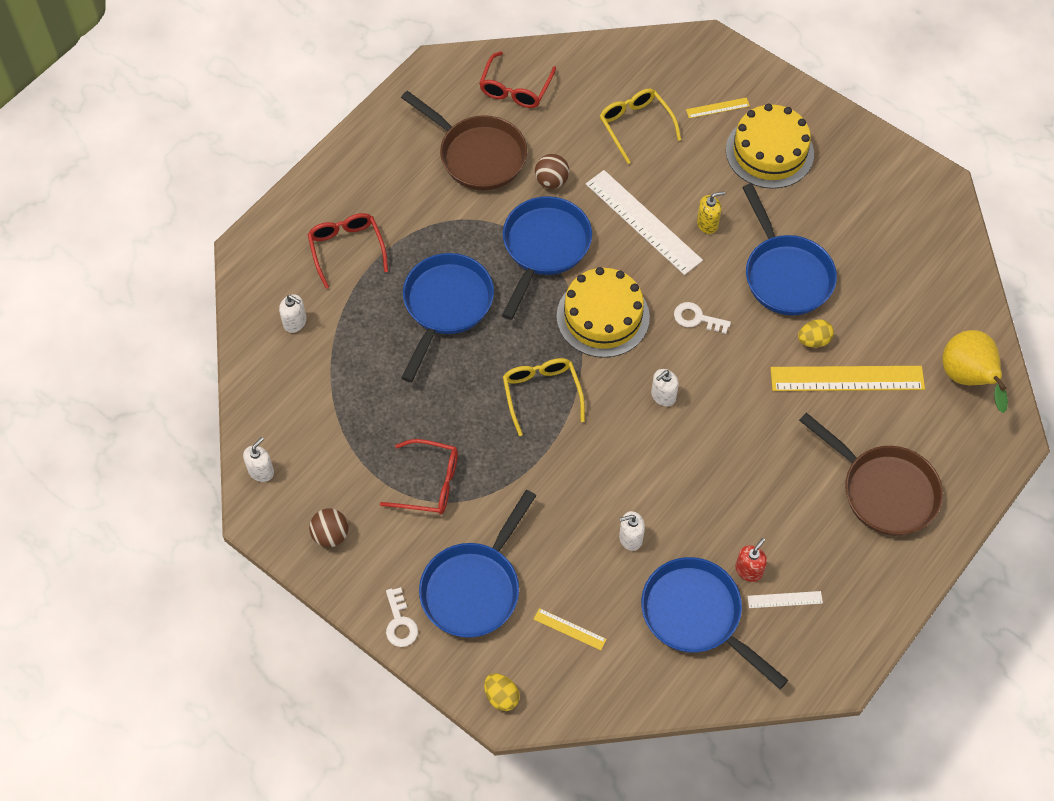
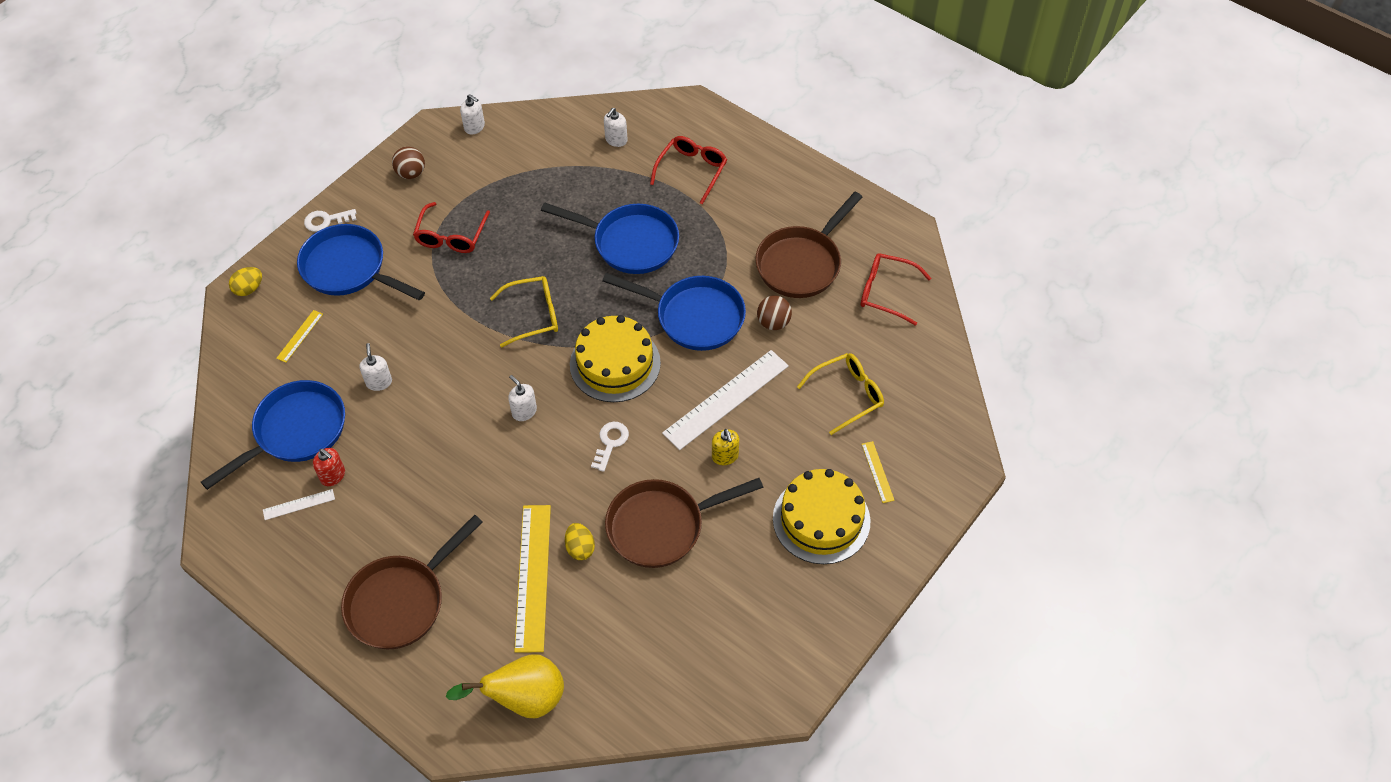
camera: 90 degrees right, 5 degrees down
(346, 249) = (692, 171): red glasses -> red glasses turned 45 degrees counterclockwise
(785, 275) = (661, 526): blue pan -> brown pan
(785, 599) = (299, 504): white ruler -> white ruler turned 75 degrees clockwise

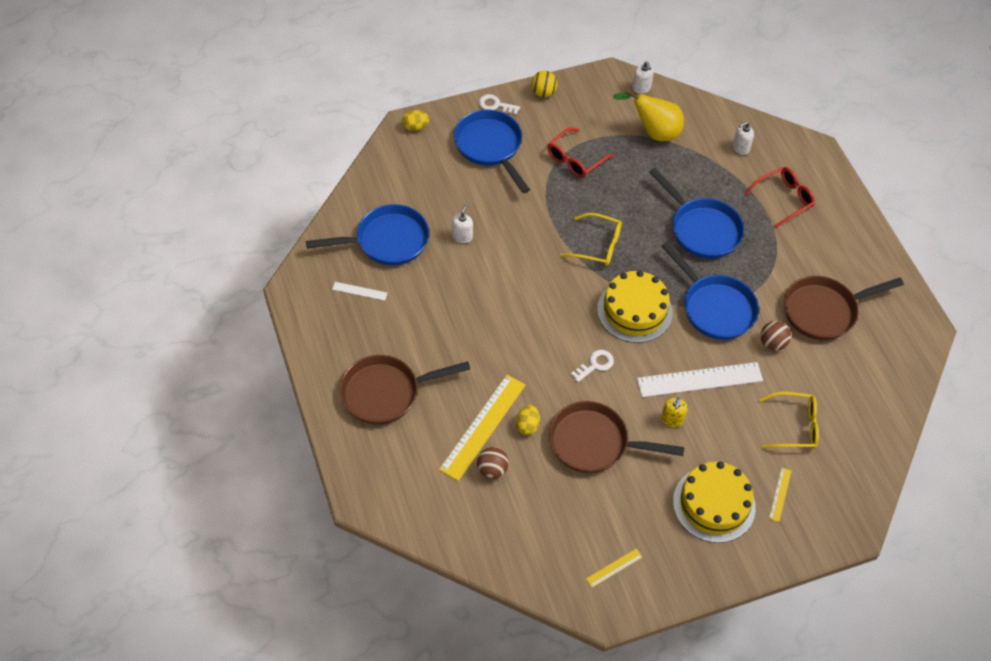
camera: 30 degrees right, 0 degrees up
(300, 336) = (429, 177): yellow ruler -> yellow ruler (614, 568)
(333, 476) = (393, 284): red soap dispenser -> none
(371, 182) = (543, 93): none -> yellow ball
(411, 173) = (575, 100): brown ball -> brown ball (492, 470)
(524, 411) = (548, 310): white soap dispenser -> none
(524, 699) = (425, 504): yellow pear -> yellow pear (653, 132)
(886, 292) = (876, 367): red glasses -> none

